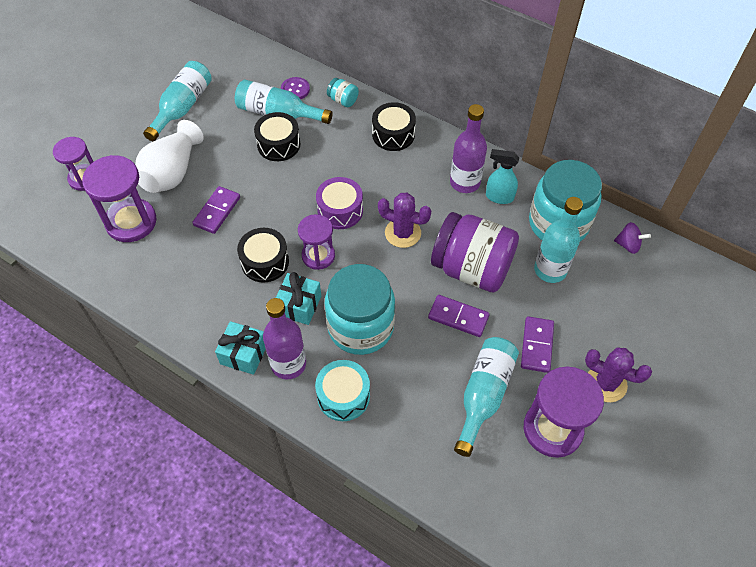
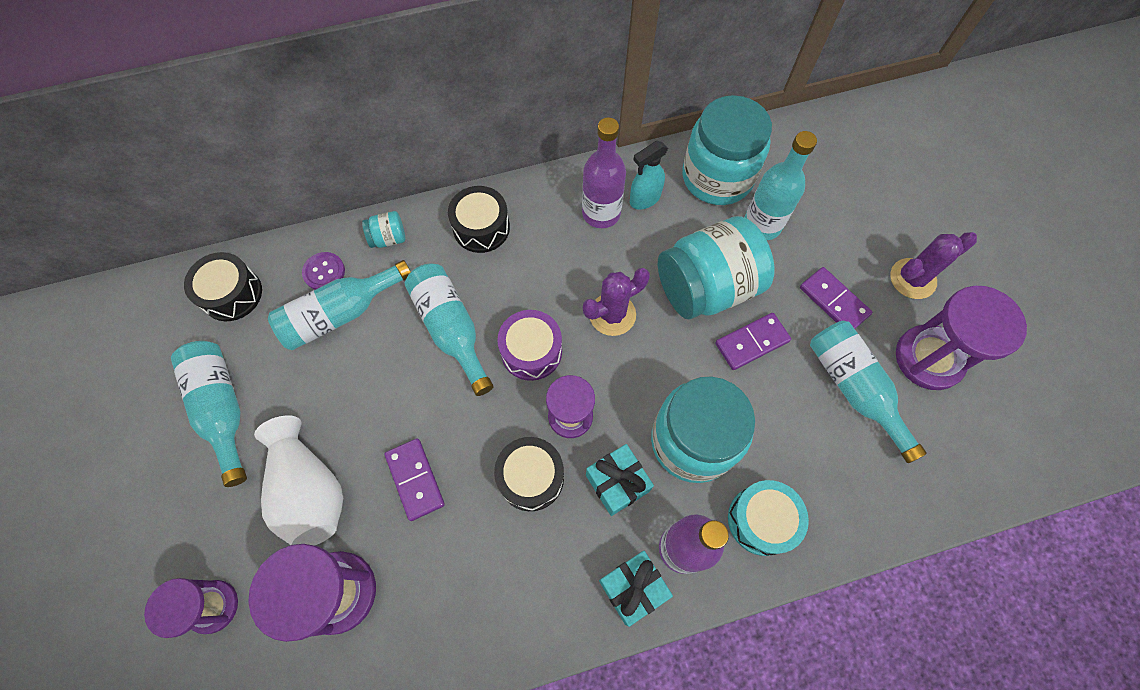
camera: 50 degrees left, 10 degrees up
(278, 144) = (384, 346): black drum -> black drum (232, 294)
(317, 166) = (451, 329): none -> turquoise bottle
(471, 269) = (706, 287): purple jar -> turquoise jar
(628, 245) = (785, 145): purple spinning top -> none

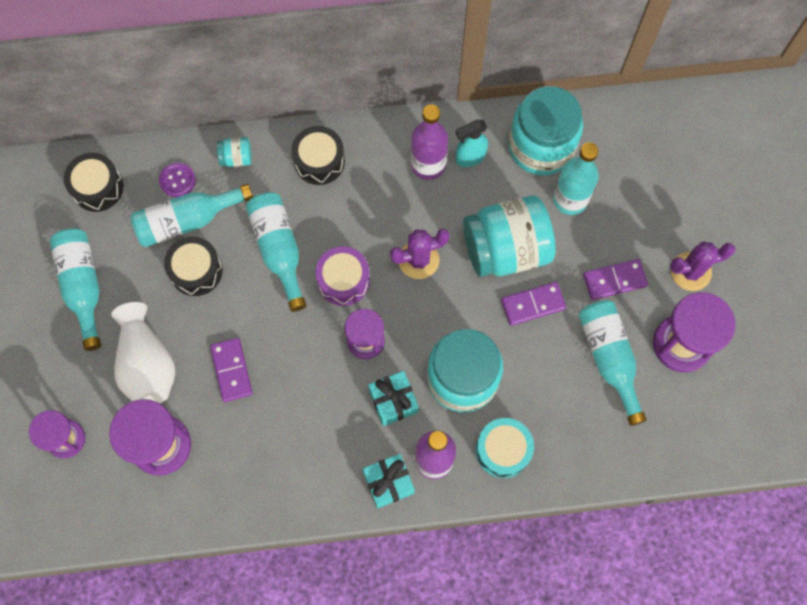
camera: 10 degrees right, 5 degrees up
(531, 477) = (324, 384): black drum -> black drum (196, 271)
(834, 301) = (614, 280): purple domino -> purple domino turned 75 degrees counterclockwise

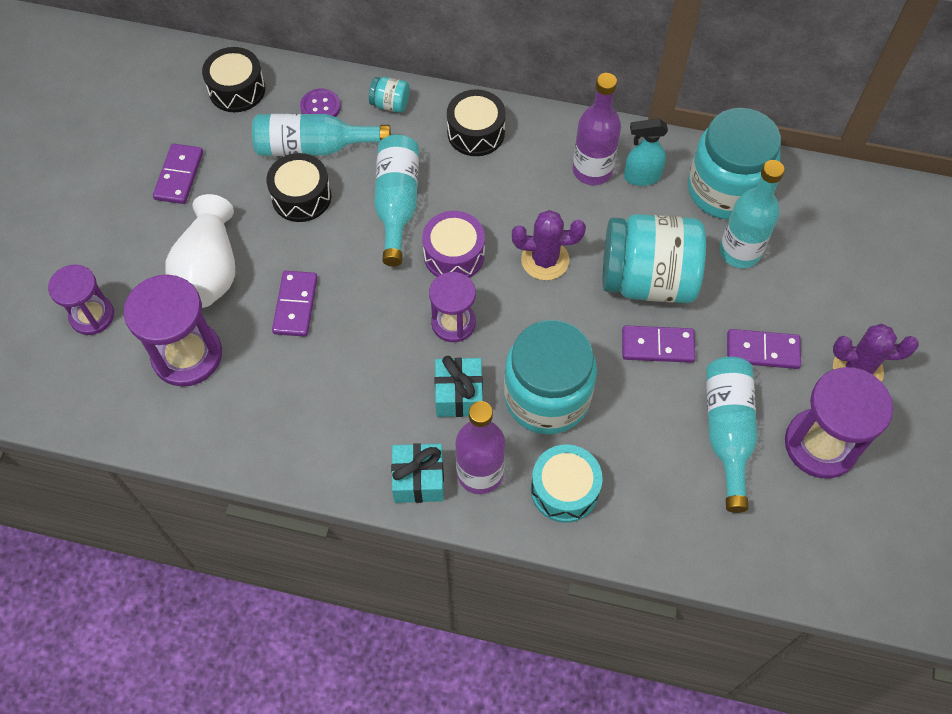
camera: 20 degrees right, 10 degrees down
(83, 286) = (179, 176): turquoise bottle -> purple domino

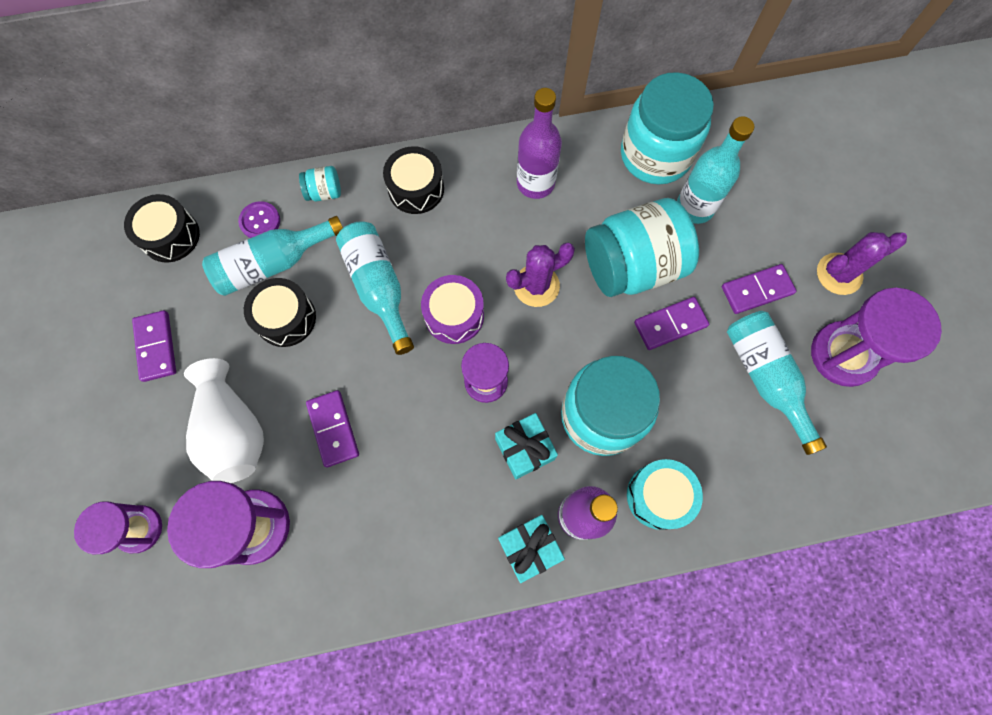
camera: 25 degrees left, 10 degrees up
(641, 177) = (580, 172): turquoise spray bottle -> none

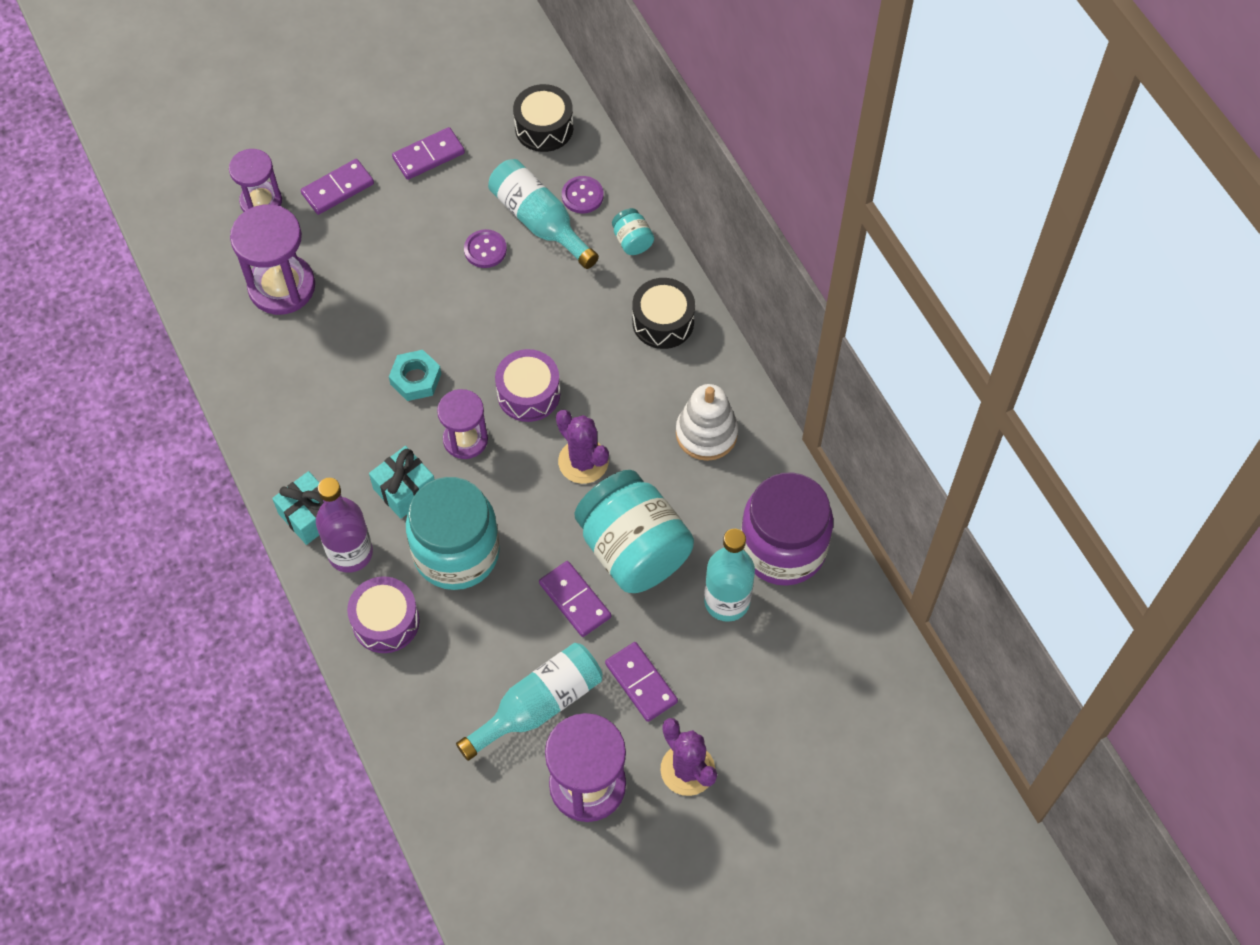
camera: 75 degrees right, 10 degrees down
(234, 430) = (365, 243): white vase -> none
(286, 318) = (485, 250): black drum -> purple button
(333, 429) = (385, 321): purple domino -> purple domino (338, 189)
(378, 287) = (540, 319): turquoise bottle -> none
(407, 413) = (415, 379): none -> turquoise nut
(535, 183) = (706, 433): purple bottle -> white stacking toy
(655, 155) = (783, 548): turquoise jar -> purple jar
(659, 496) = (385, 621): turquoise drum -> purple drum

